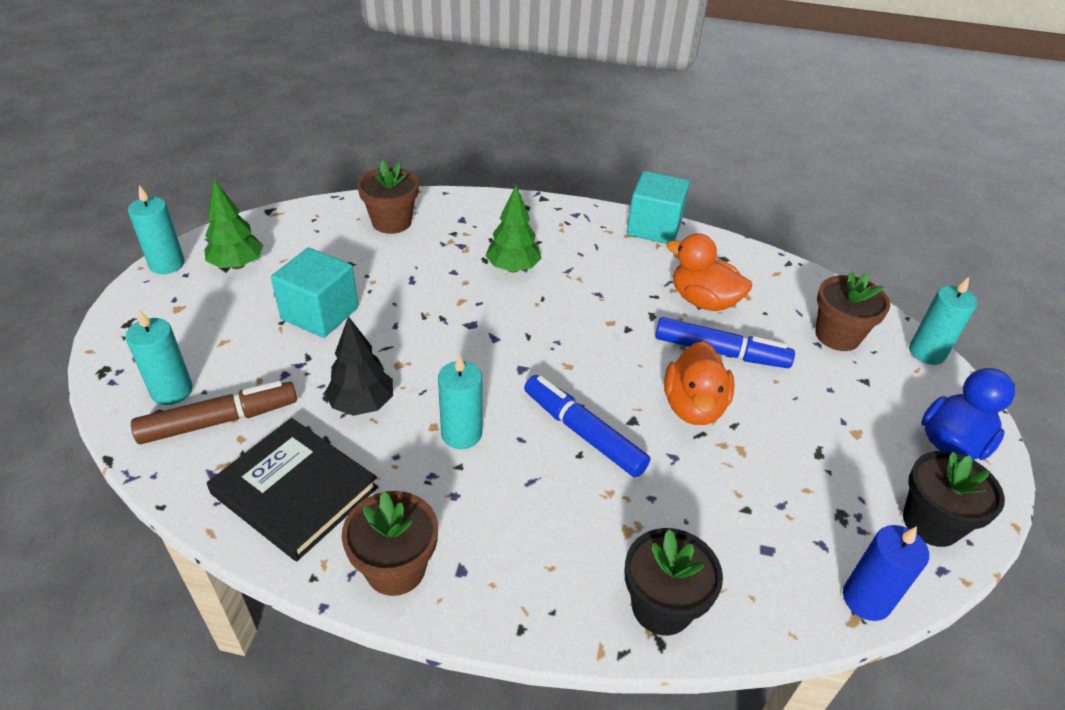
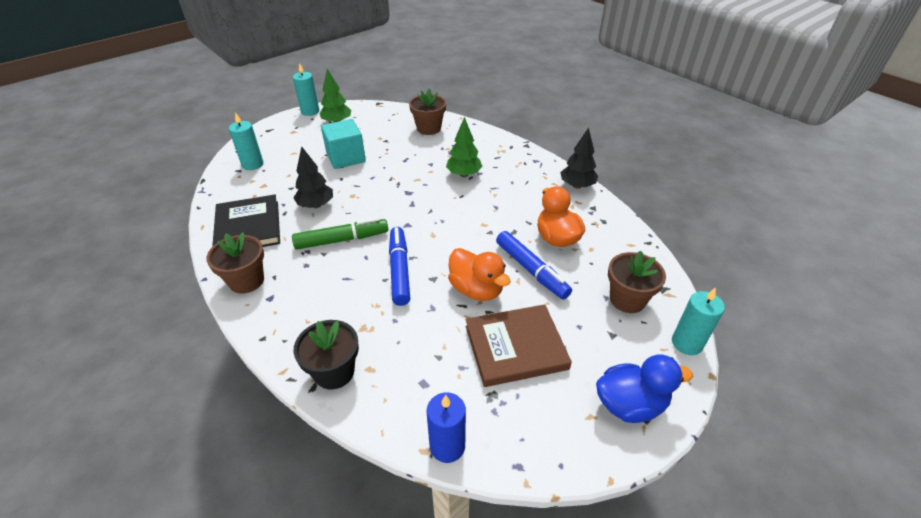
camera: 40 degrees right, 0 degrees up
(219, 421) = (255, 184): brown marker -> none
(461, 434) = (342, 240): turquoise candle -> green marker
(654, 227) = (577, 186): turquoise cube -> black tree
(693, 407) = (476, 289): orange duck -> orange duck turned 90 degrees counterclockwise
(803, 448) = (515, 347): none -> brown book
(931, 523) = (547, 437): black flower pot -> none

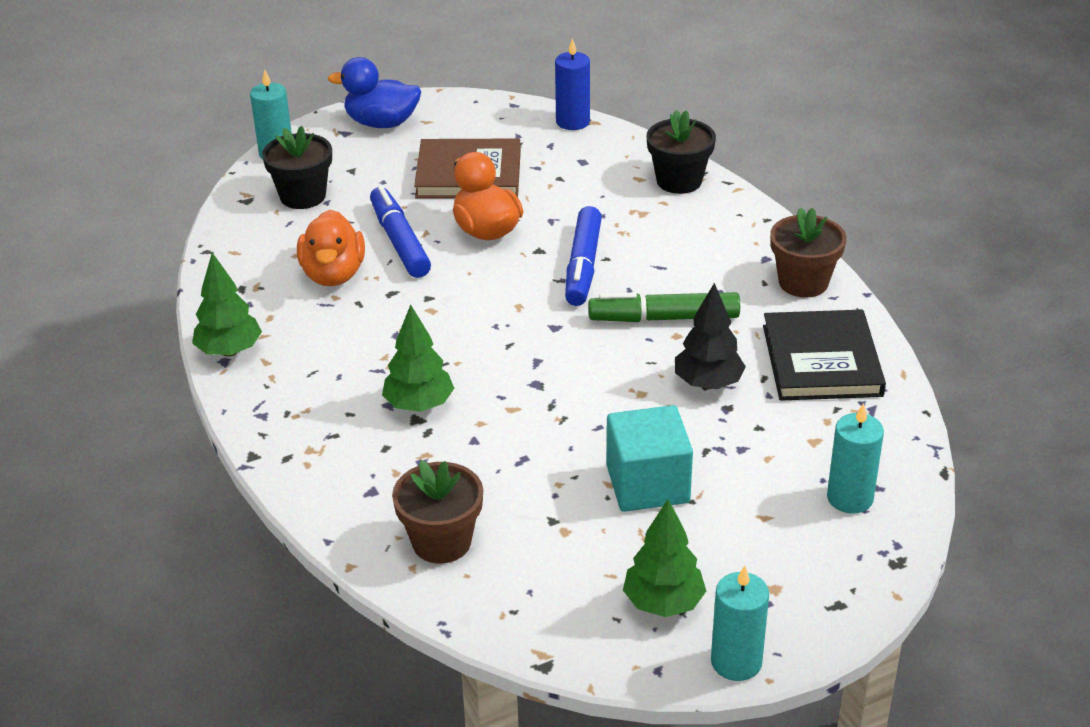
camera: 165 degrees left, 5 degrees down
(577, 186) = (229, 351): black tree -> green tree
(627, 299) = (303, 196): brown flower pot -> black flower pot

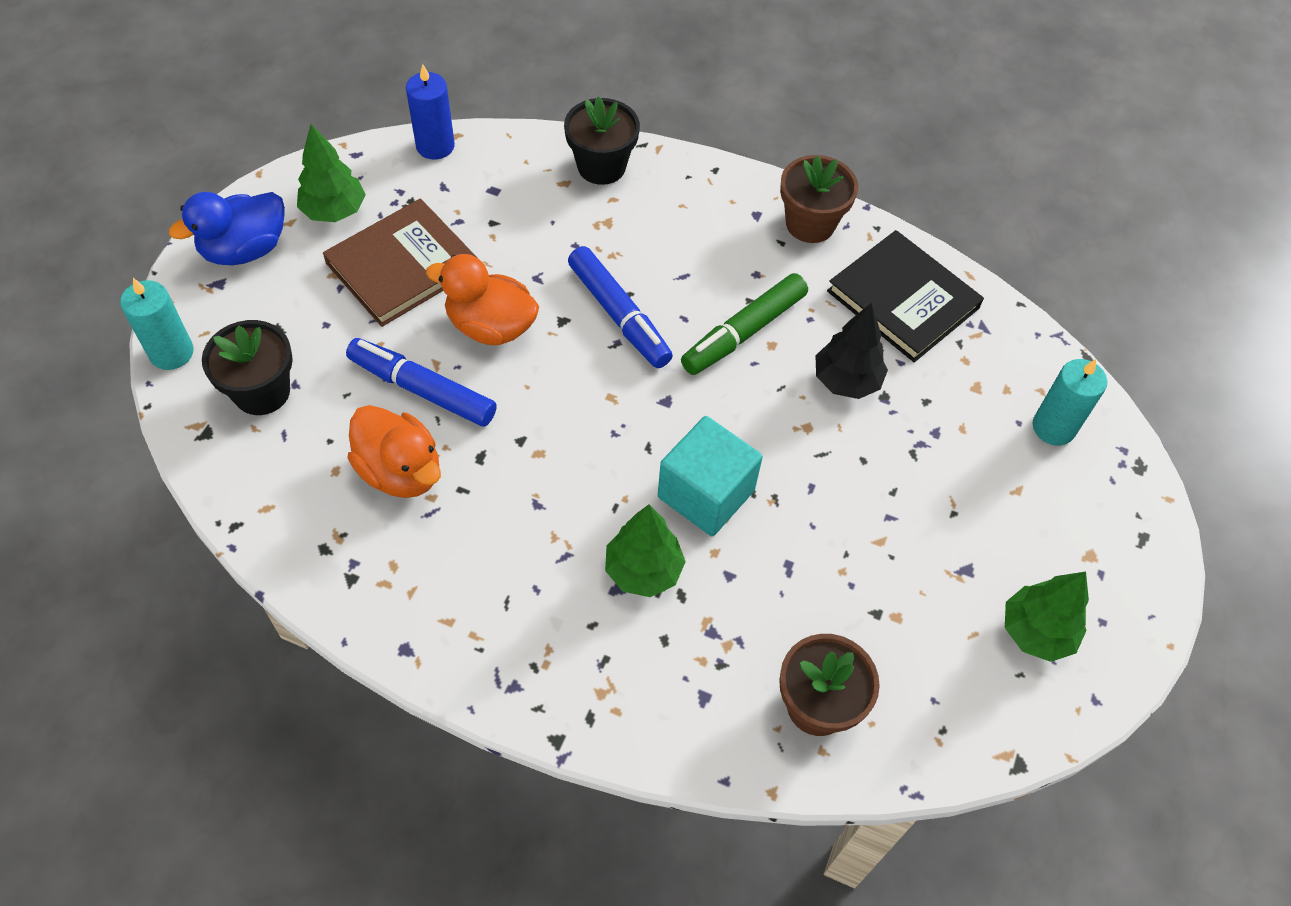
camera: 45 degrees left, 20 degrees up
(229, 351) = (398, 634): green tree -> green tree (334, 211)
(647, 484) = (907, 520): turquoise cube -> turquoise cube (706, 494)
(736, 662) = (1135, 647): turquoise candle -> none

